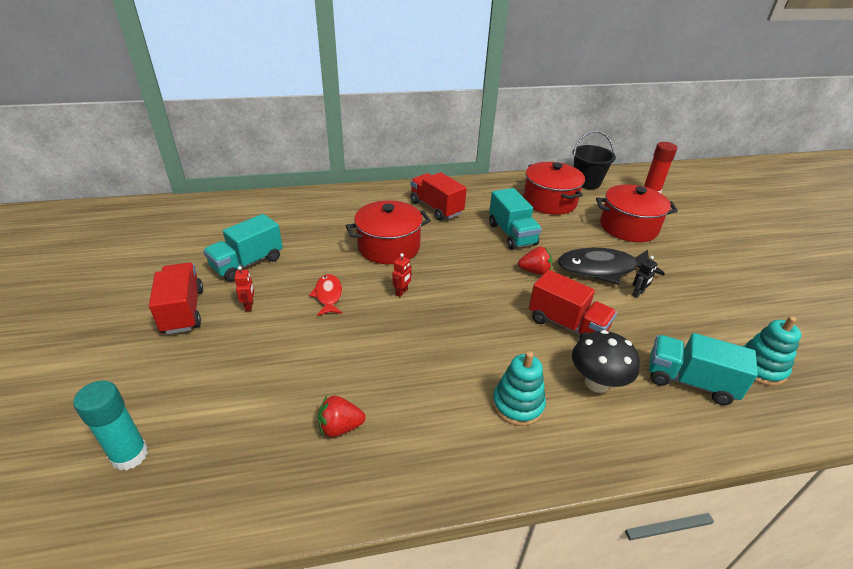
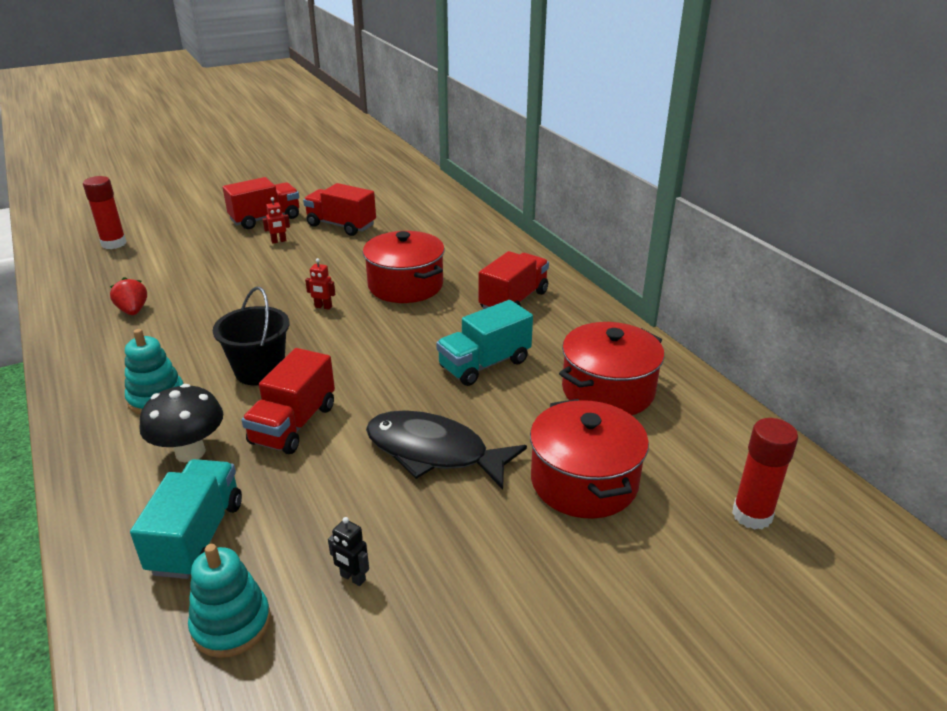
camera: 75 degrees right, 5 degrees down
(130, 455) = (114, 244): turquoise glue stick -> red glue stick
(247, 263) = (341, 225): turquoise truck -> red truck
(328, 295) = (305, 271): red fish -> none
(535, 271) = (401, 391): red strawberry -> none
(586, 182) = (716, 427): black bucket -> black bucket (260, 371)
(602, 269) = (434, 452): black fish -> black fish turned 45 degrees counterclockwise
(638, 294) = (383, 490): black robot -> black robot (352, 578)

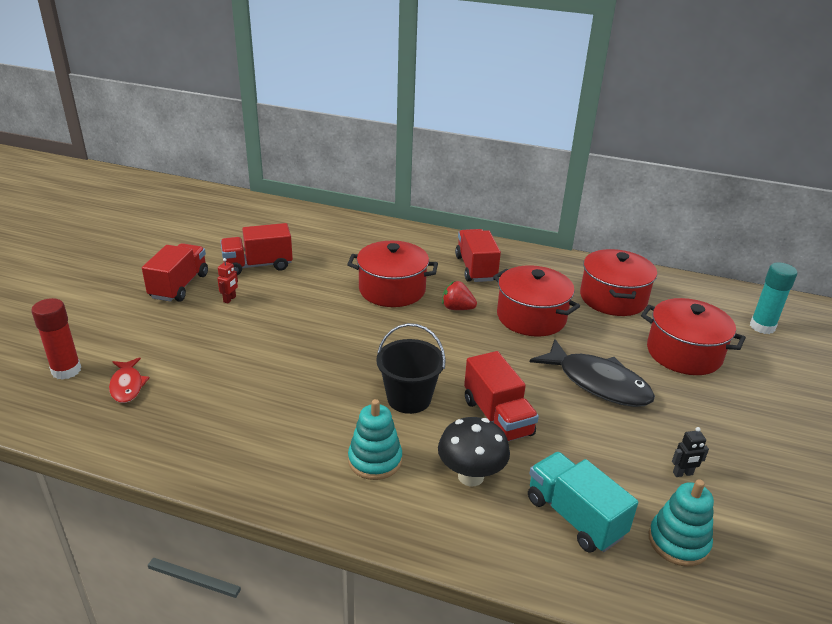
camera: 45 degrees left, 0 degrees up
(124, 268) = (127, 386): none -> red fish
(133, 311) = (215, 413): red strawberry -> red strawberry (457, 308)
(323, 307) = (365, 332): red robot -> none
(434, 452) = (598, 383): black fish -> black fish turned 120 degrees counterclockwise
(484, 364) = (531, 317): turquoise truck -> red pot
(752, 515) = (762, 327): red glue stick -> turquoise glue stick

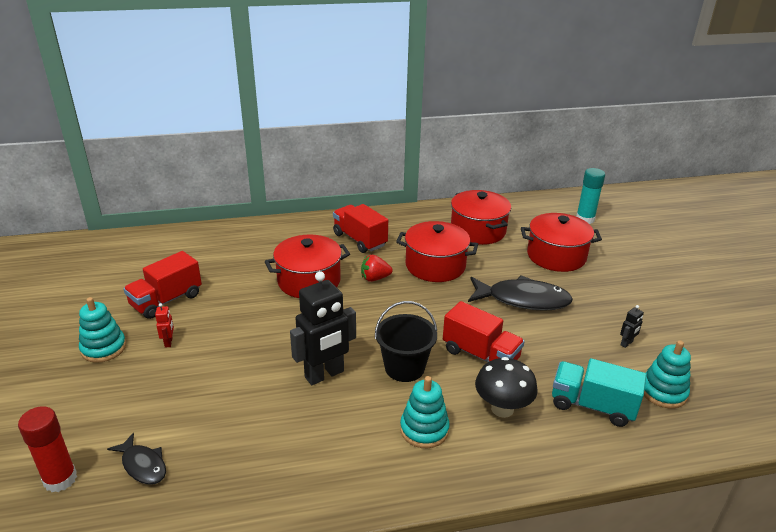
camera: 30 degrees left, 0 degrees up
(127, 386) = (143, 465): red fish -> black fish
(179, 286) = (103, 348): red truck -> turquoise stacking toy
(330, 375) = (324, 375): none -> black robot

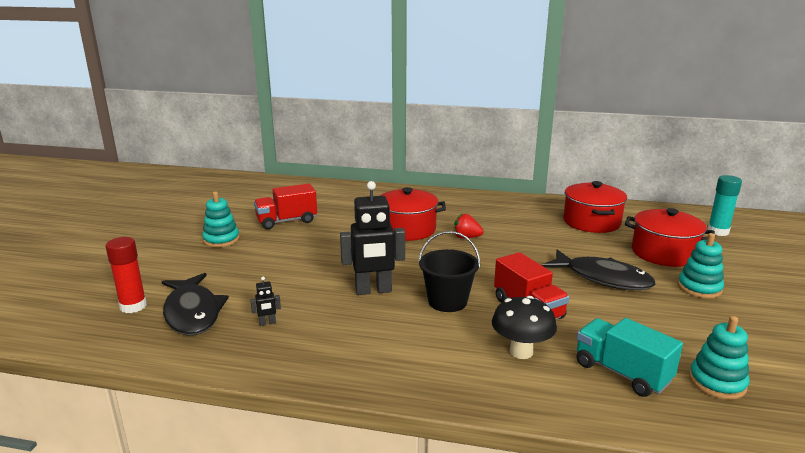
camera: 25 degrees right, 10 degrees down
(143, 465) = (192, 313): black fish -> black fish, size x1.85
(169, 342) = (269, 245): red robot -> none
(359, 240) = (472, 211): red truck -> none
(424, 429) = (433, 347): turquoise stacking toy -> turquoise stacking toy (699, 288)
(435, 266) = (530, 239): red pot -> none
(626, 343) = (699, 334): black robot -> black robot (267, 323)

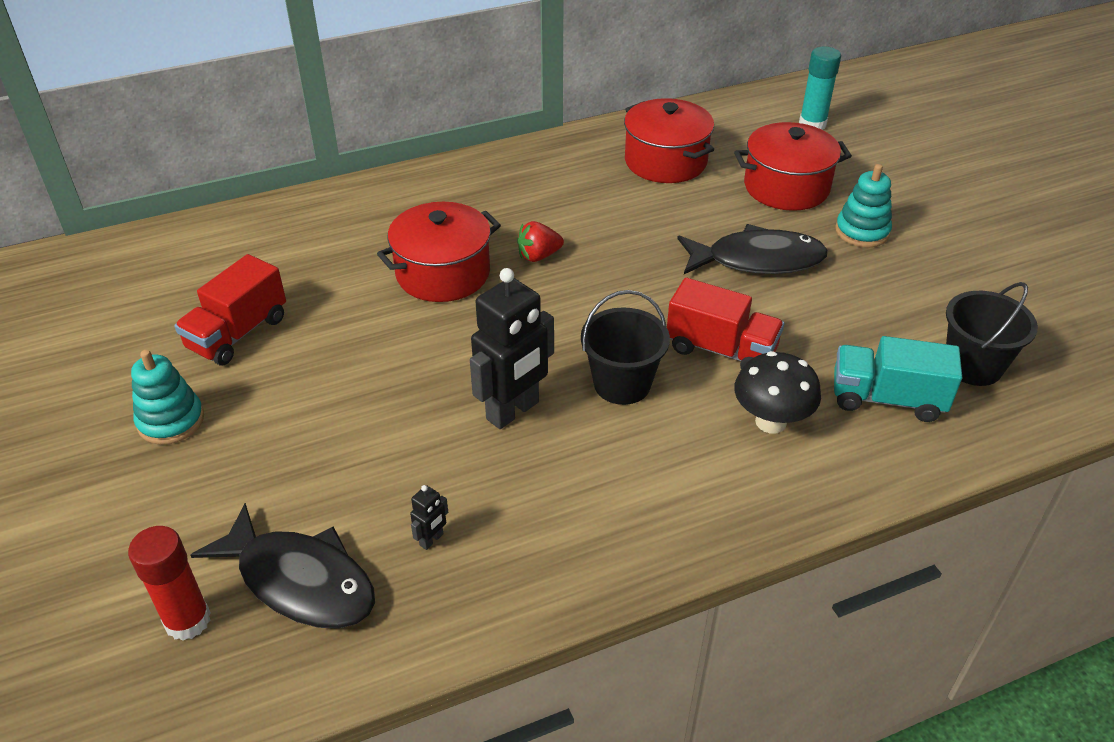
camera: 35 degrees left, 20 degrees up
(717, 382) = (973, 366): turquoise stacking toy -> black bucket

